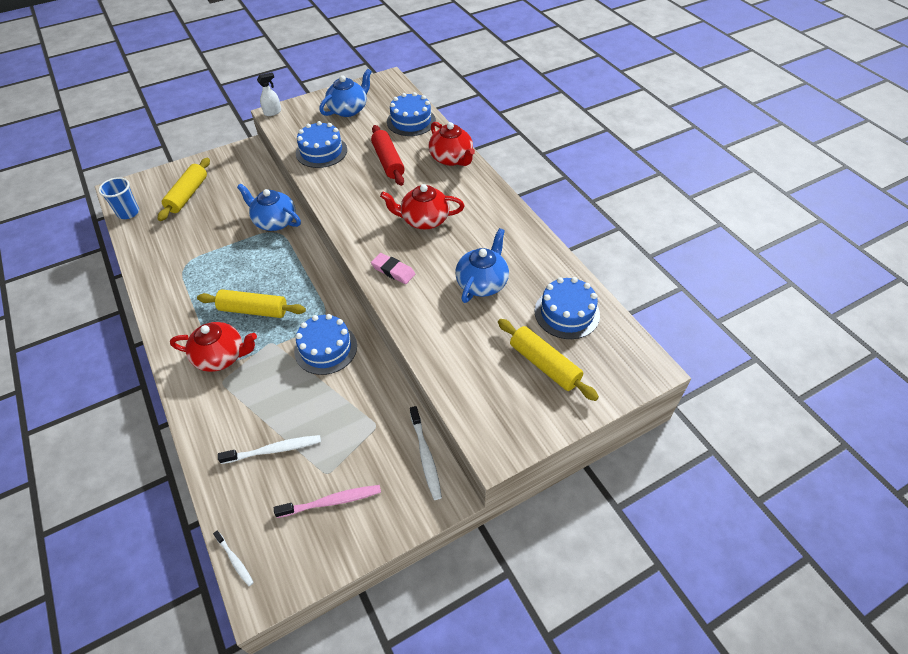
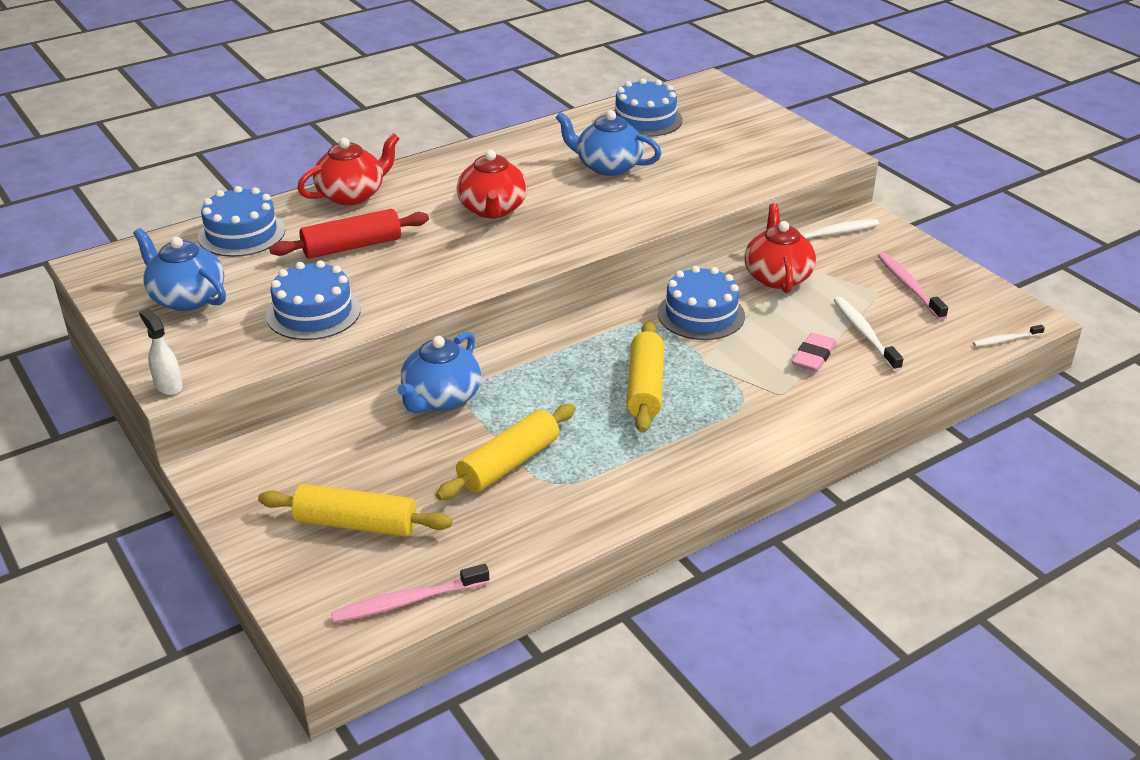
camera: 95 degrees left, 15 degrees down
(128, 212) = (407, 601): blue cup -> pink toothbrush
(221, 356) = (738, 402): red teapot -> red teapot (777, 276)
(235, 560) = (1005, 340): white toothbrush -> white toothbrush turned 150 degrees counterclockwise
(393, 271) = (595, 225): pink eraser -> pink eraser (813, 356)
(544, 365) = (721, 132): yellow rolling pin -> yellow rolling pin (509, 464)

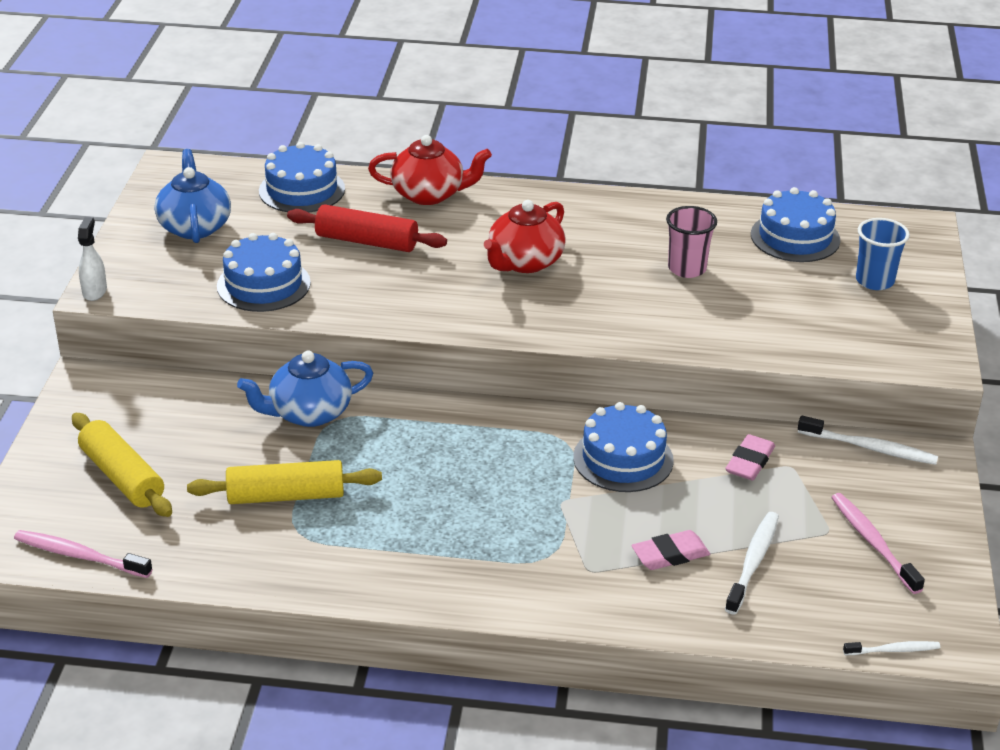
camera: 40 degrees right, 0 degrees up
(607, 166) = (687, 268): blue teapot -> pink cup
(645, 387) = (479, 496): yellow rolling pin -> none
(730, 125) = (874, 281): none -> blue cup
(777, 276) = (750, 462): red teapot -> pink eraser
(909, 286) = (873, 542): pink toothbrush -> pink toothbrush turned 45 degrees counterclockwise
(1005, 340) = (893, 650): white toothbrush -> white toothbrush turned 150 degrees clockwise

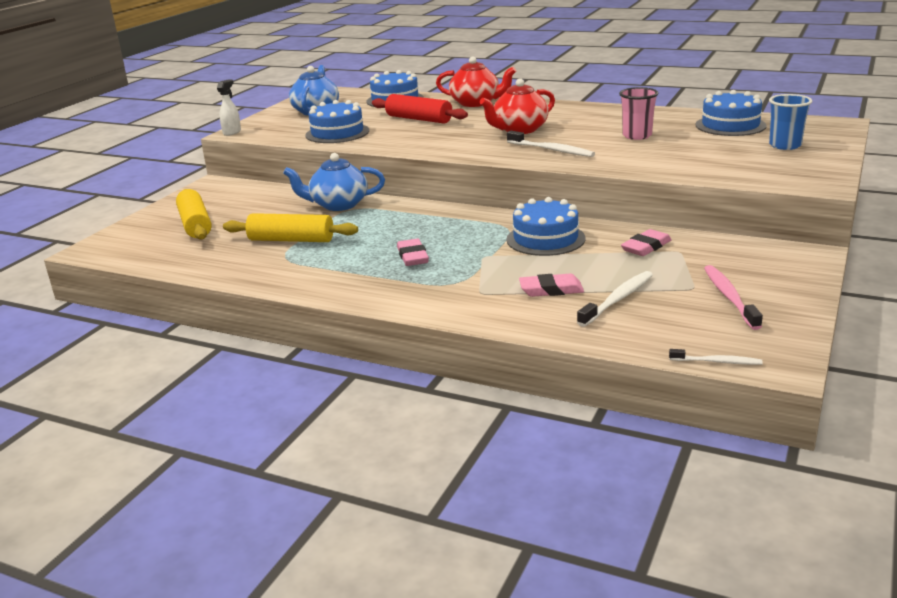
camera: 20 degrees right, 10 degrees down
(79, 555) = (136, 256): pink toothbrush -> none
(470, 512) = (412, 256): none -> pink eraser
(870, 448) = (752, 246): white toothbrush -> white toothbrush (551, 150)

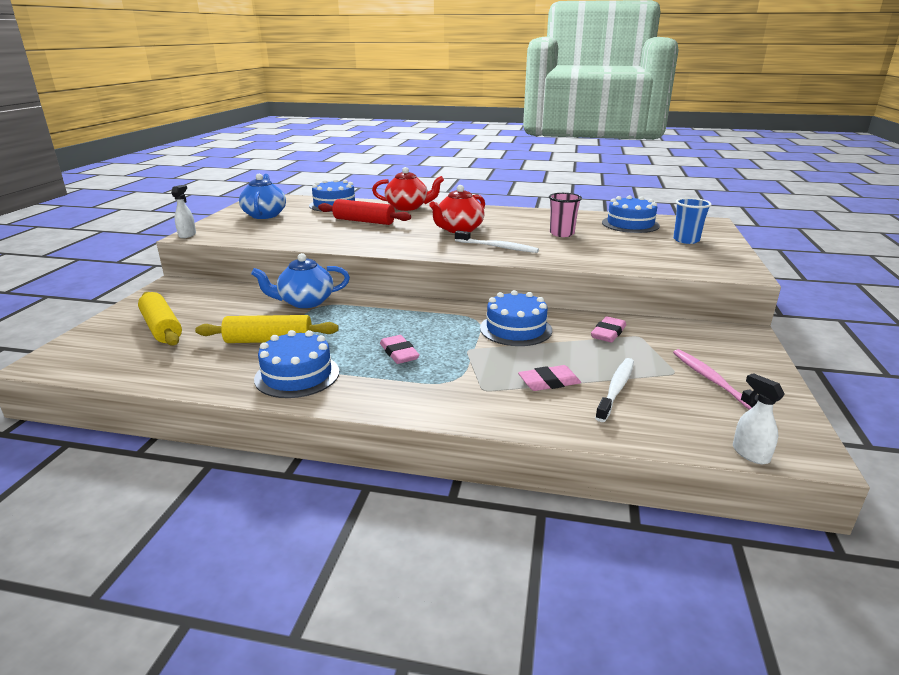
camera: 15 degrees left, 0 degrees up
(337, 133) = (292, 234): blue cake -> blue cake (297, 375)
(717, 362) = (750, 453): white toothbrush -> white spray bottle

